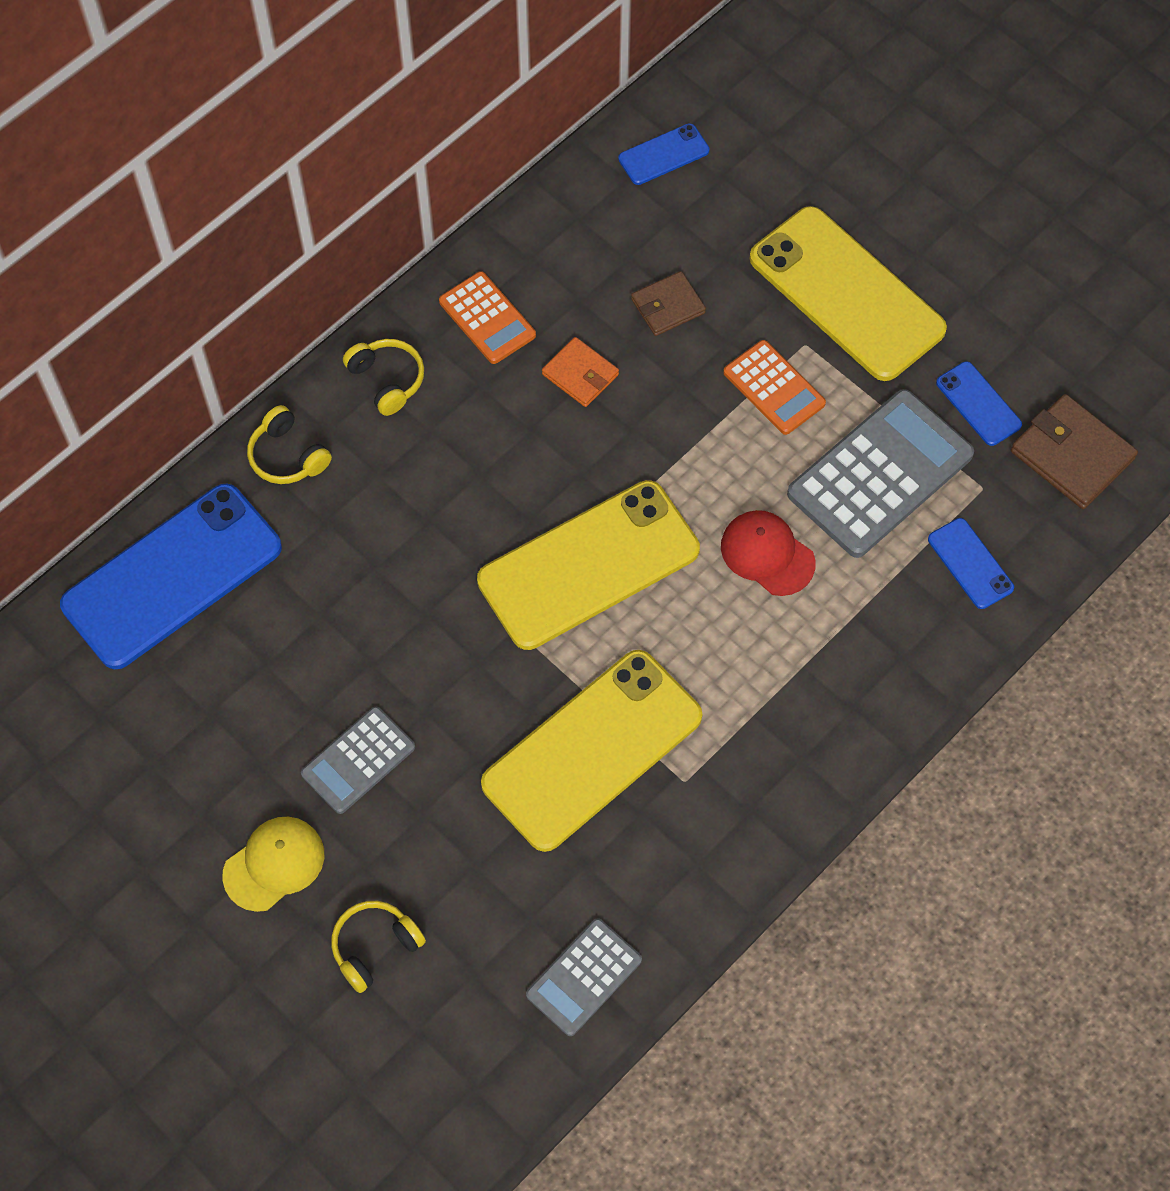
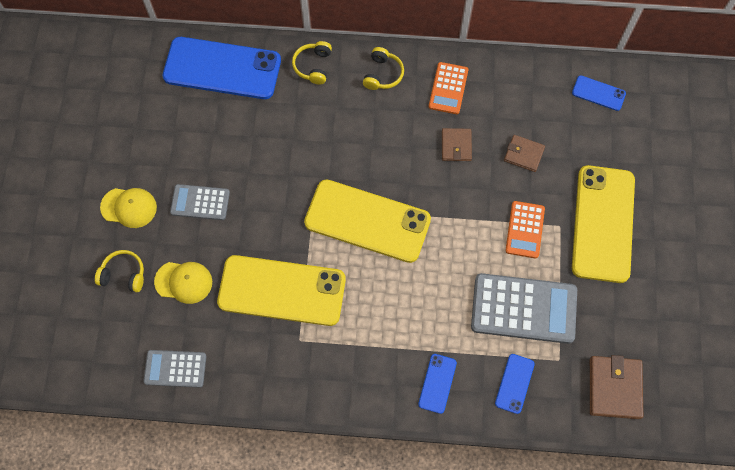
camera: 50 degrees right, 5 degrees up
(462, 871) = (183, 282): none -> yellow cap
(580, 374) = (456, 146): orange wallet -> brown wallet
(767, 554) = (439, 290): red cap -> none
(978, 404) = (601, 325): blue phone -> blue phone (437, 383)

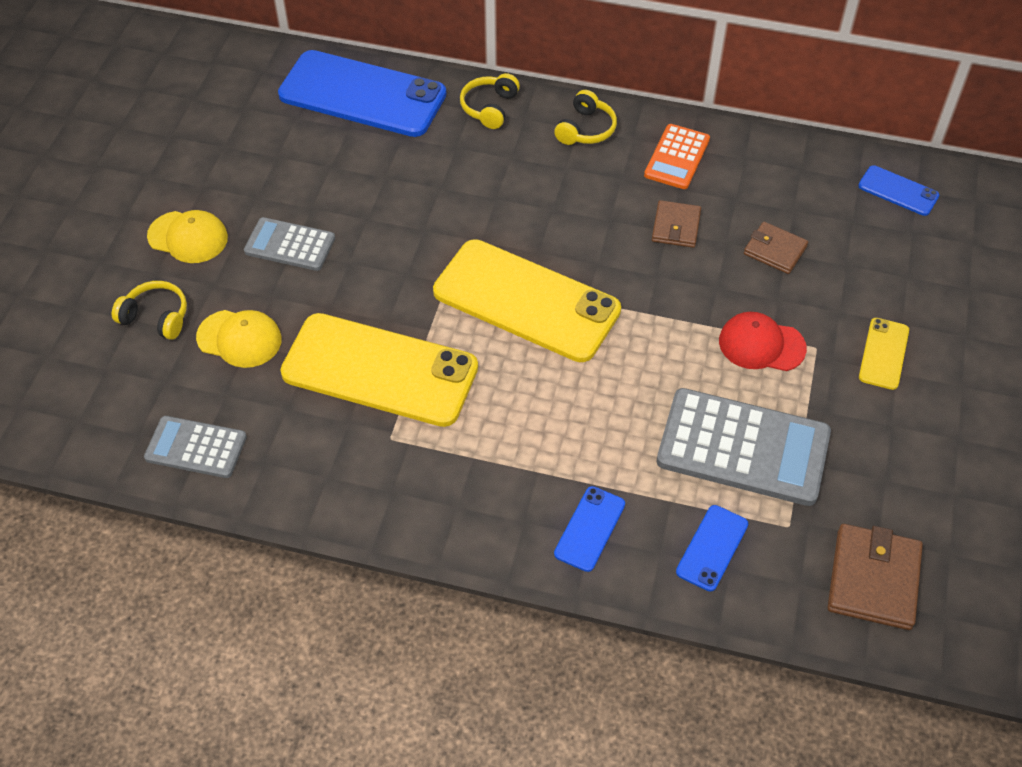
camera: 10 degrees right, 15 degrees down
(525, 230) = (761, 345): orange calculator -> red cap
(603, 223) = (883, 354): yellow phone -> yellow phone, size x0.45

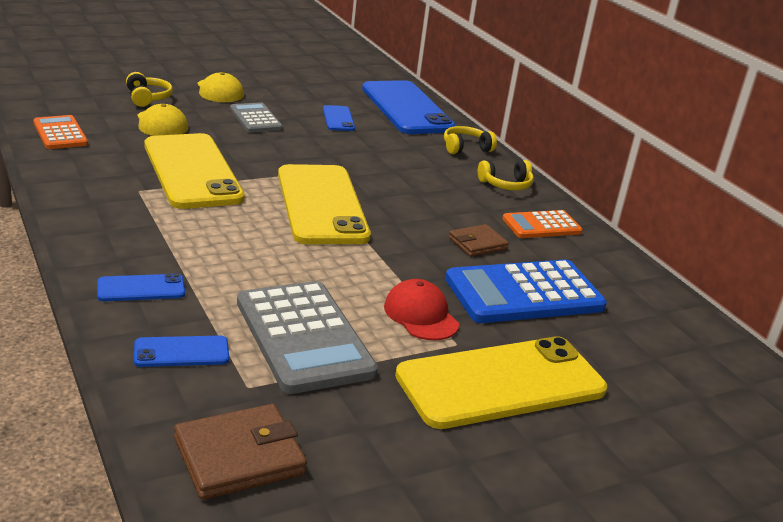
camera: 45 degrees right, 25 degrees down
(196, 447) = (60, 133): grey calculator -> orange calculator
(775, 250) = (524, 293): brown wallet -> blue calculator
(883, 354) = (501, 383): yellow phone -> yellow phone, size x2.24
(898, 191) = (684, 337): blue phone -> blue phone (338, 119)

